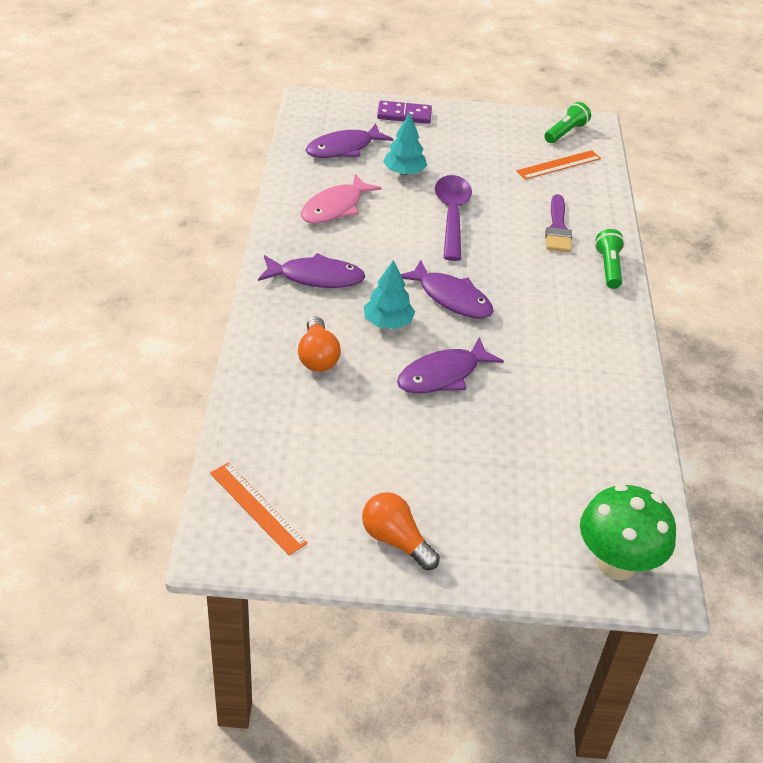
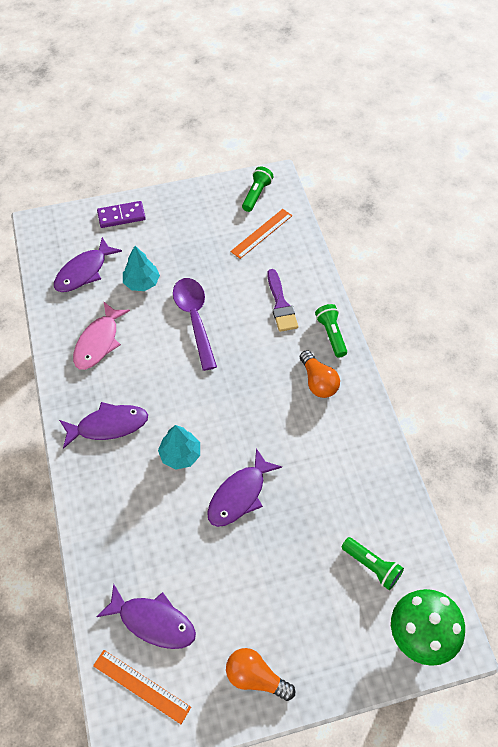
camera: 15 degrees left, 15 degrees up
(318, 357) = (137, 511): orange light bulb -> orange light bulb (318, 382)
(451, 298) = (221, 410): purple fish -> purple fish (153, 621)
(579, 482) = (372, 566): none -> green flashlight

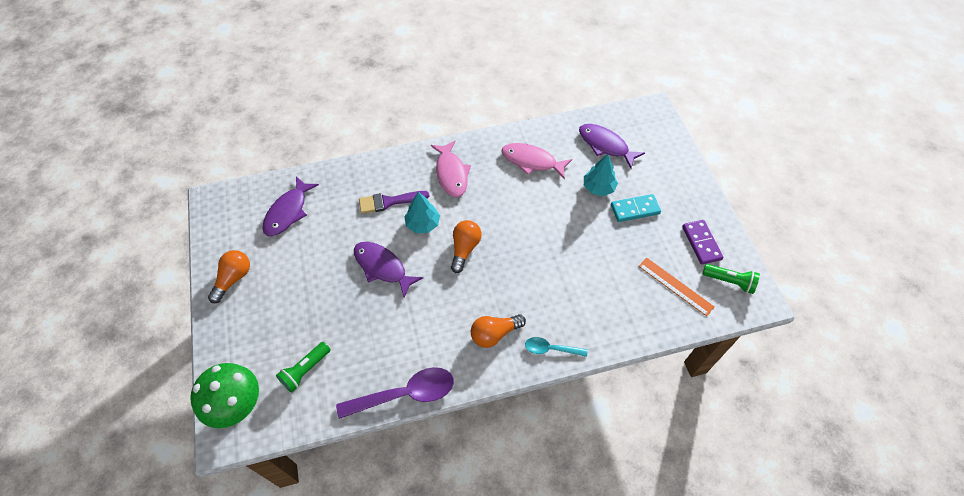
camera: 90 degrees right, 0 degrees up
(108, 426) = (451, 174): purple fish -> pink fish
(121, 216) = (675, 167): purple domino -> purple domino (701, 243)
(141, 686) = (244, 207): orange ruler -> none
(172, 254) = (635, 209): none -> turquoise domino
(194, 319) = (561, 230): purple spoon -> purple spoon (405, 394)
(216, 410) = (464, 249): none -> orange light bulb
(281, 304) = (584, 302): purple brush -> purple brush (389, 202)
(331, 334) = (551, 349): green flashlight -> turquoise spoon

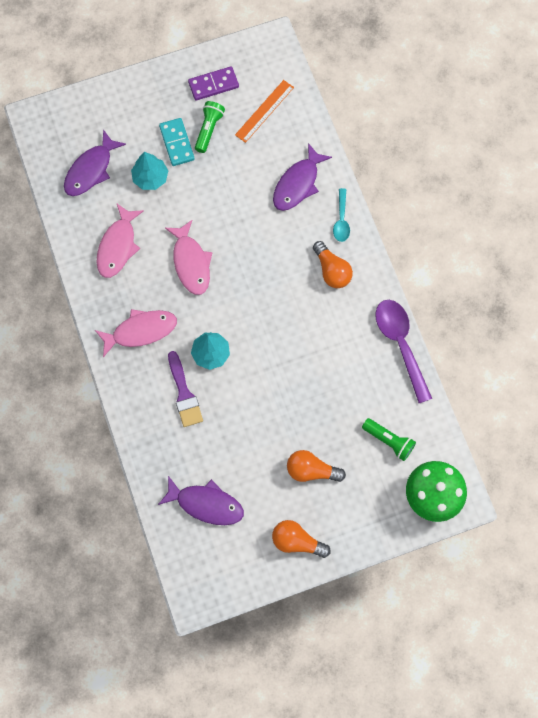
camera: 95 degrees left, 15 degrees up
(382, 267) = (268, 387): purple fish -> purple fish (298, 184)
(464, 249) = (239, 307): orange light bulb -> orange light bulb (311, 470)
(512, 214) = (191, 263): none -> pink fish
(729, 281) = (255, 64): green flashlight -> green flashlight (209, 130)

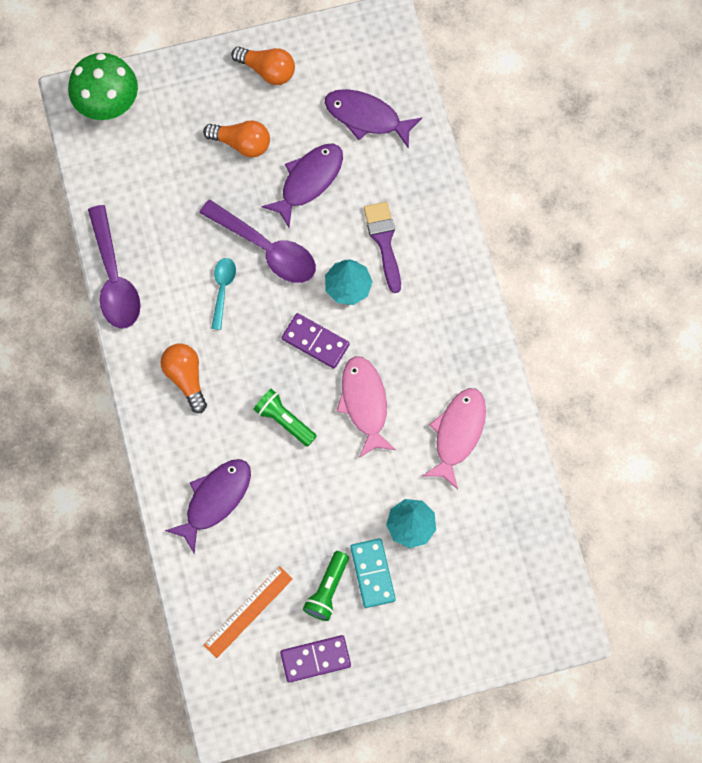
camera: 175 degrees left, 0 degrees up
(91, 170) = (490, 544): purple fish -> purple fish (308, 181)
(140, 331) = (433, 321): pink fish -> none
(233, 307) = (315, 341): none -> purple domino
(280, 379) = (266, 248): none -> purple spoon
(341, 220) = (164, 444): turquoise spoon -> turquoise spoon (222, 289)
(389, 441) = (147, 168): green flashlight -> green flashlight (284, 420)

